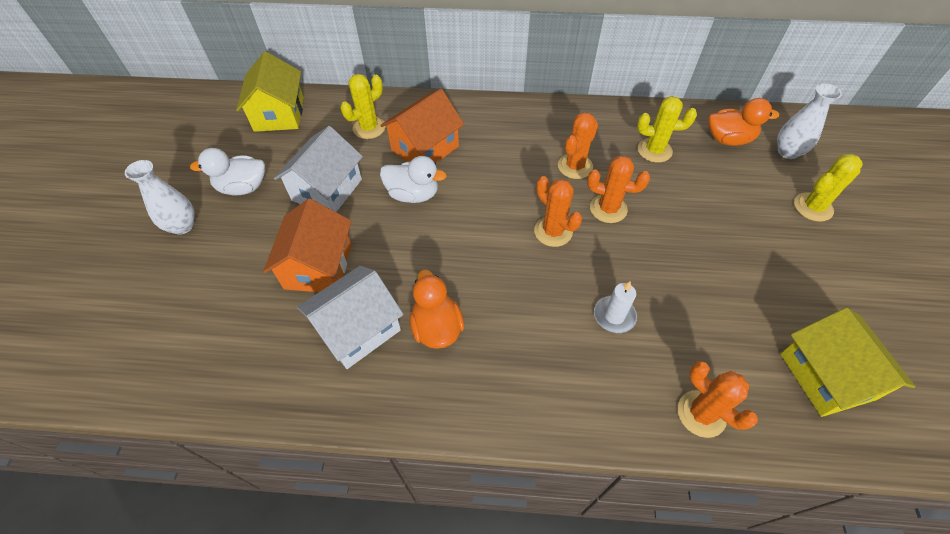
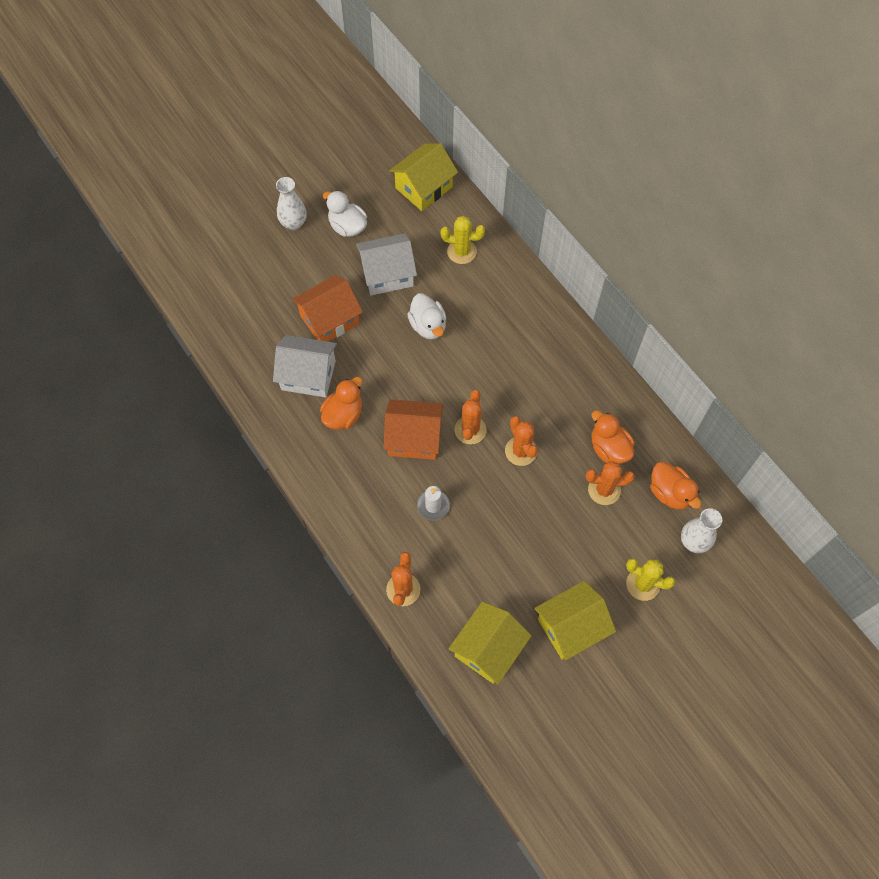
camera: 50 degrees right, 10 degrees up
(425, 148) = (474, 301): orange house -> orange house (414, 438)
(575, 166) = (543, 406): orange cactus -> orange cactus (604, 490)
(654, 150) = (609, 448): yellow cactus -> orange duck
(834, 287) = (571, 627): none -> yellow house

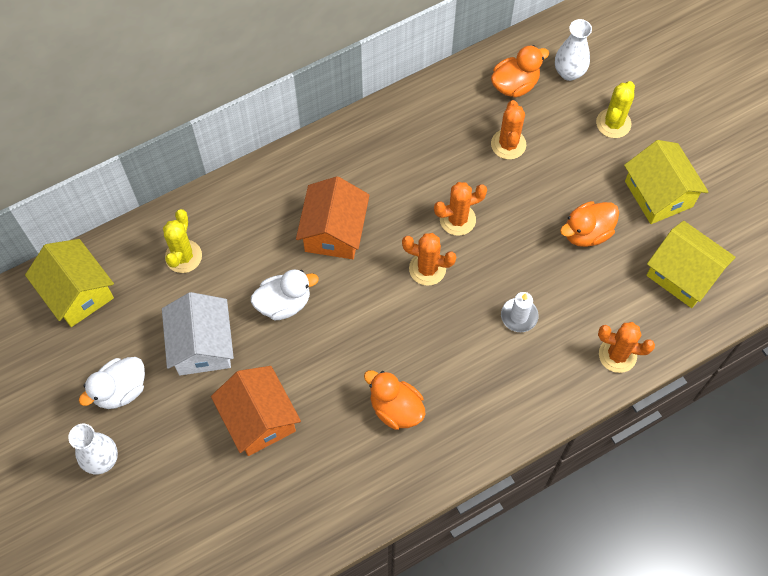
camera: 85 degrees left, 0 degrees up
(308, 375) = (336, 448): white house -> none
(414, 438) = (433, 330): orange house -> orange house (334, 231)
(609, 448) = (460, 133): orange duck -> orange duck (586, 233)

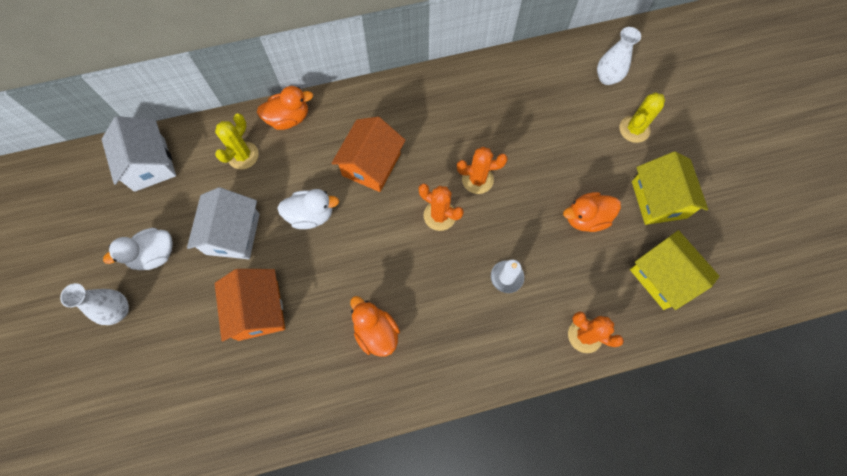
camera: 15 degrees right, 5 degrees up
(77, 292) = (149, 164): yellow house -> white house
(508, 144) = (538, 126): orange cactus -> none
(515, 85) = (558, 78): orange duck -> orange duck (289, 118)

